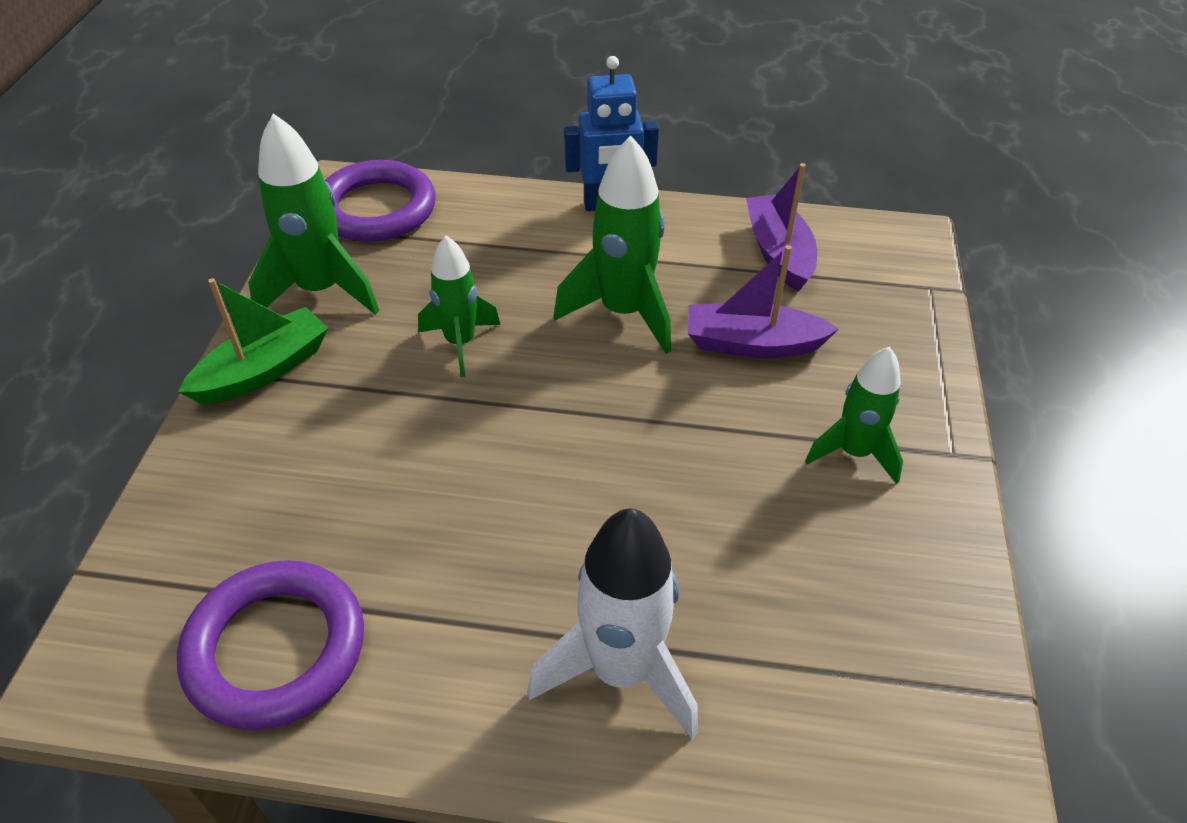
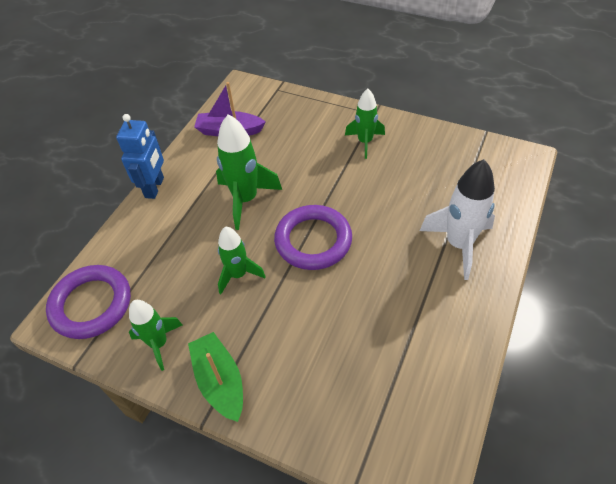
camera: 70 degrees left, 5 degrees up
(276, 649) = (425, 382): purple ring -> purple ring (313, 240)
(321, 291) = (159, 343): green rocket -> green rocket, size x0.65
(752, 344) = (288, 157): purple boat -> none

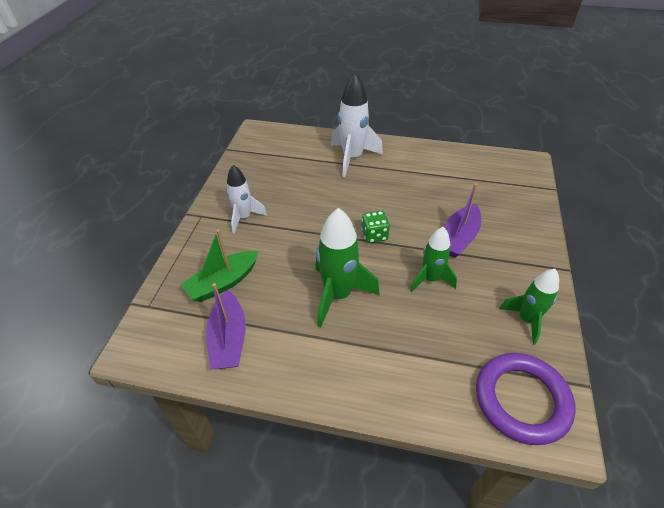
camera: 105 degrees left, 5 degrees down
(155, 187) = (339, 396): blue robot -> none
(220, 381) = (531, 267): green boat -> green boat (223, 282)
(287, 320) = (458, 238): none -> purple boat
(313, 240) = (374, 235): purple ring -> green dice
(365, 142) = (244, 217): green rocket -> white rocket

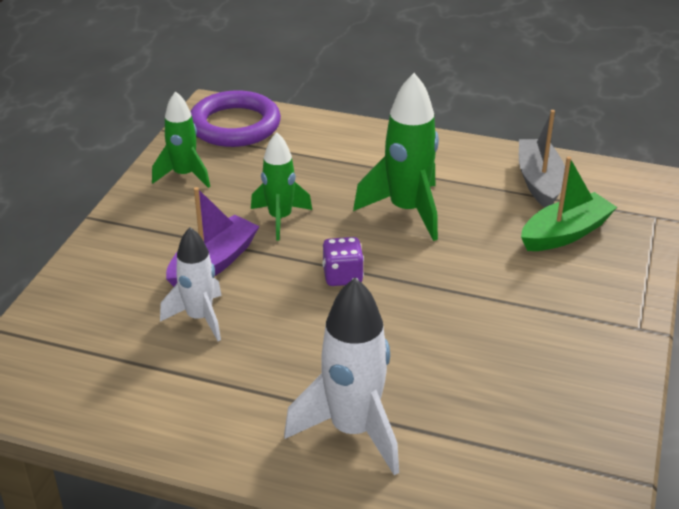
camera: 175 degrees left, 10 degrees down
(229, 339) = (539, 182): purple boat -> grey boat
(244, 217) = (561, 319): white rocket -> white rocket (199, 318)
(374, 235) = (342, 276): green dice -> purple dice

